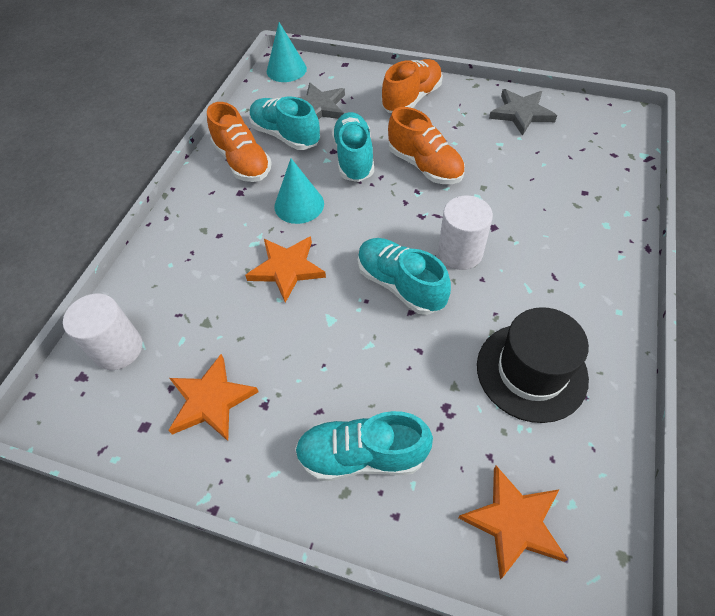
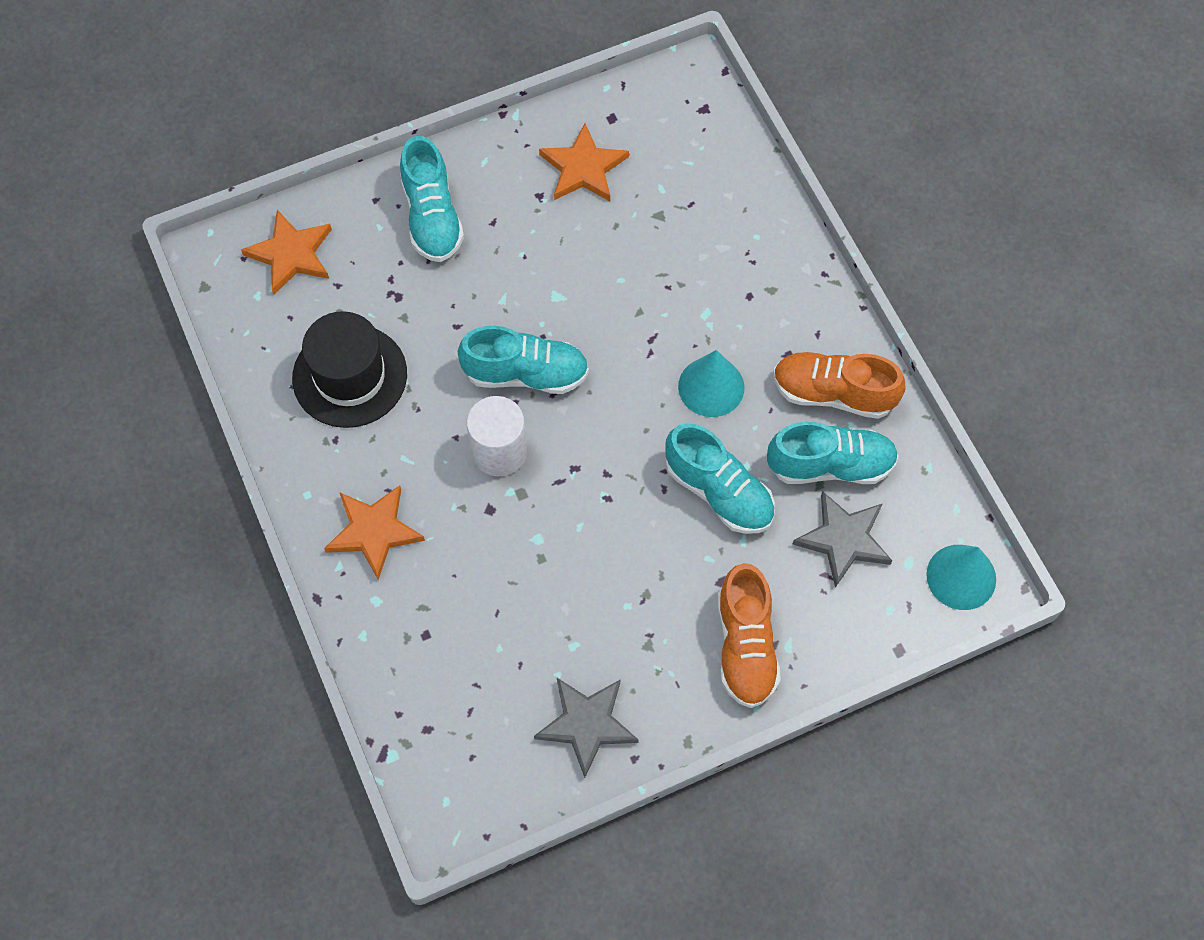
camera: 135 degrees right, 10 degrees up
(118, 349) = (703, 145): white cylinder -> none
(287, 269) = (645, 312): orange star -> orange star (374, 531)
(362, 455) = (432, 217): turquoise shoe -> turquoise shoe turned 120 degrees clockwise
(425, 166) = (630, 541): orange shoe -> none

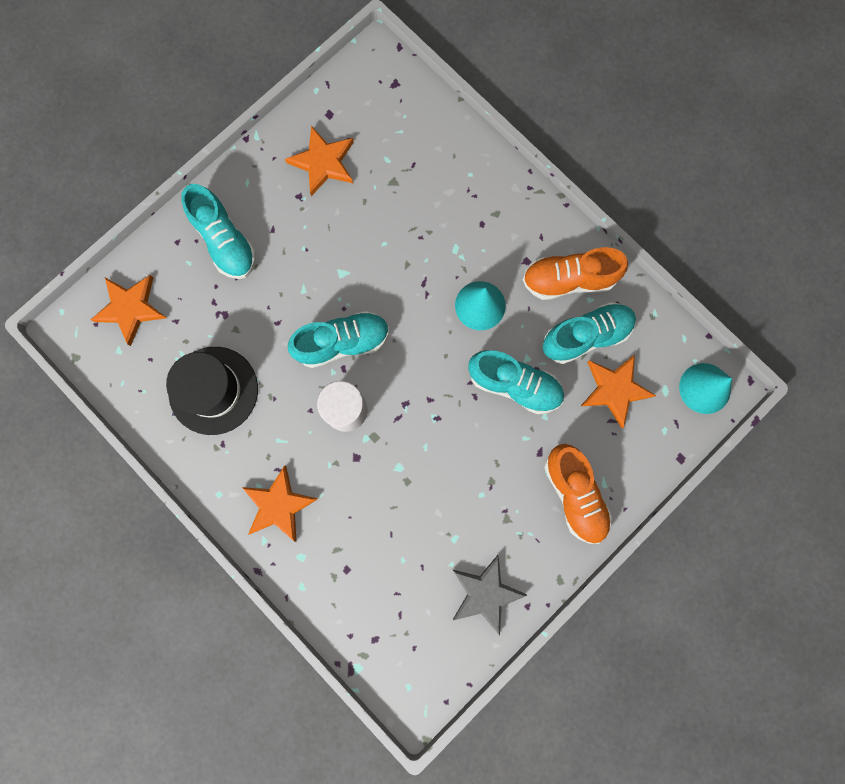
camera: 20 degrees left, 15 degrees up
(844, 539) = (615, 389): grey star -> orange star

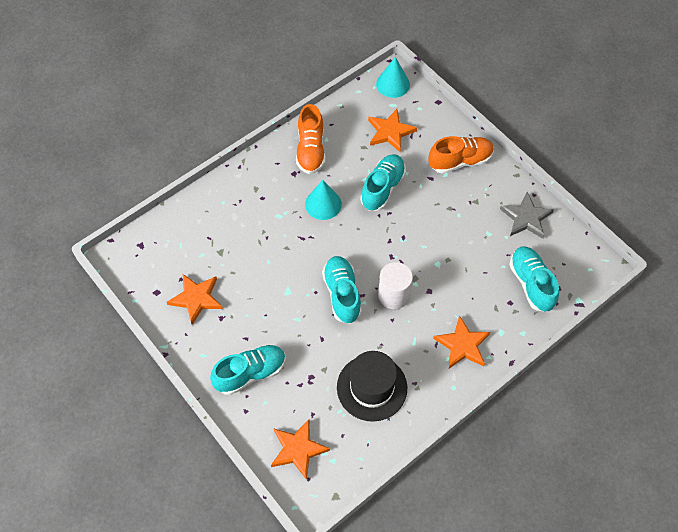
camera: 85 degrees left, 20 degrees down
(586, 336) = (352, 144): turquoise shoe -> turquoise shoe (531, 284)

